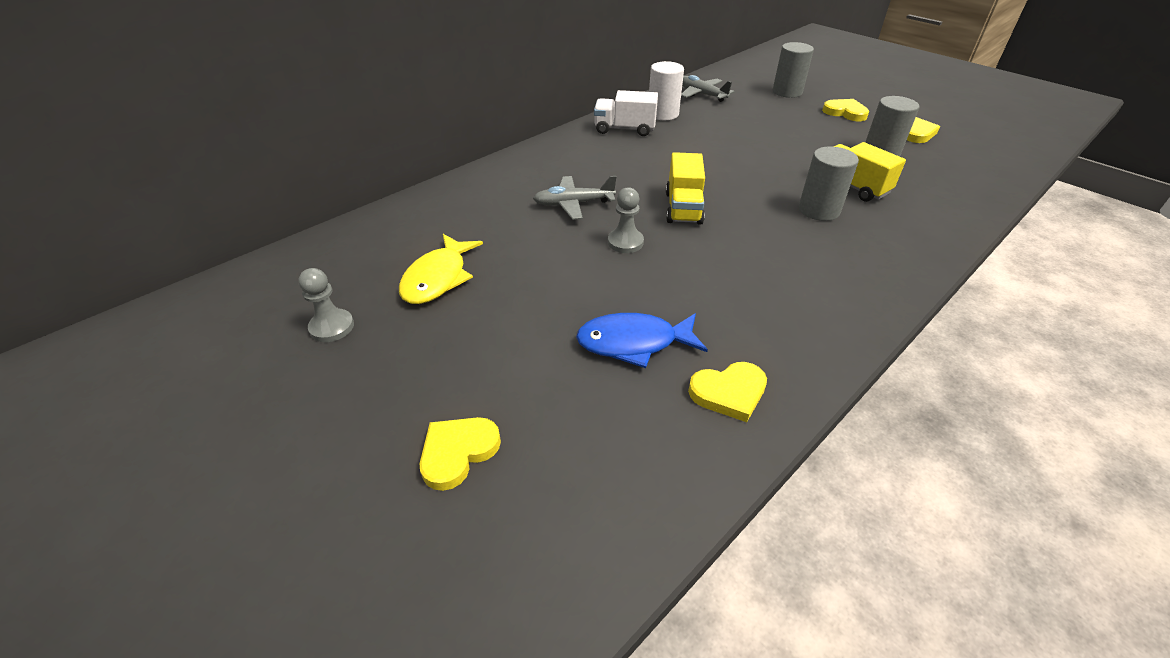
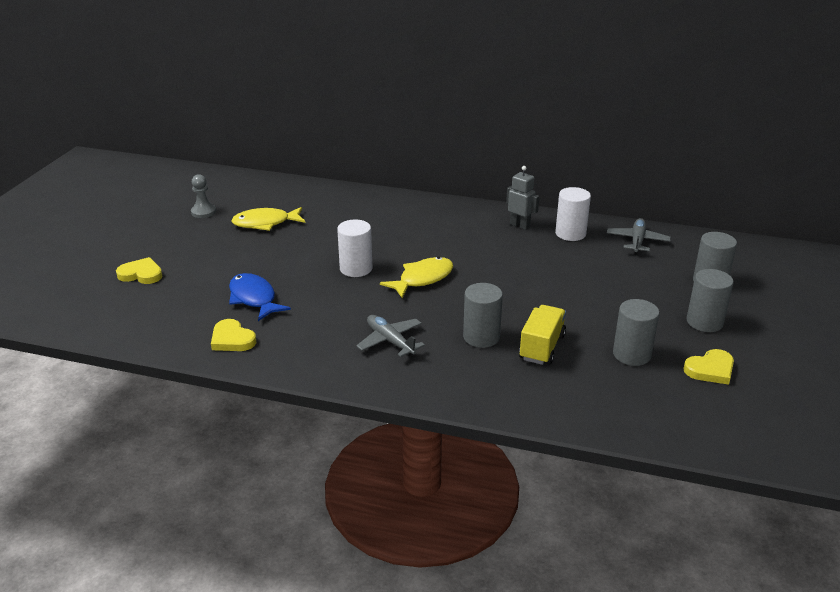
camera: 60 degrees right, 10 degrees down
(573, 204) = (385, 238): grey plane -> grey plane (390, 341)
(624, 129) = (520, 225): white truck -> grey robot
(625, 242) = (356, 269): grey pawn -> white cylinder
(683, 208) = (422, 279): yellow truck -> yellow fish
(845, 112) = (704, 322): yellow heart -> grey cylinder

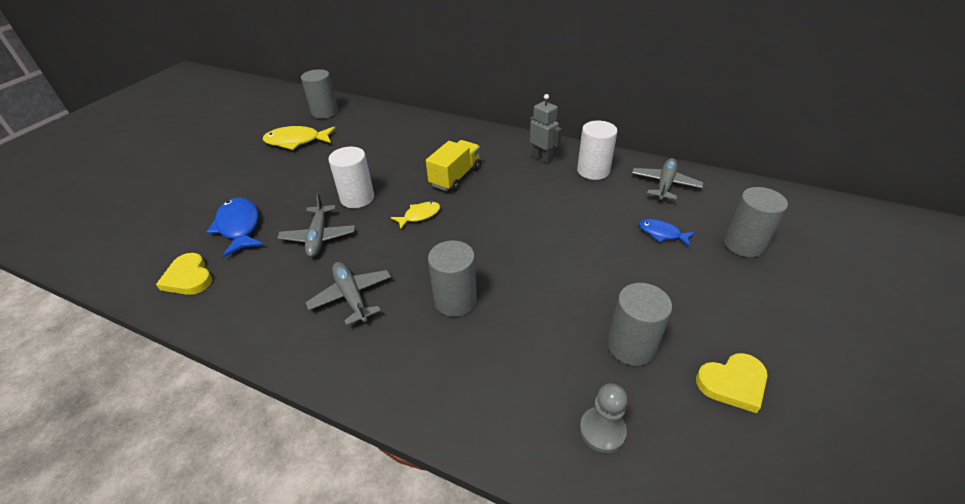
camera: 10 degrees right, 10 degrees up
(141, 274) = (152, 190): yellow heart -> none
(203, 212) = (248, 127): grey pawn -> grey pawn (602, 430)
(336, 301) = (318, 237): none -> grey plane
(422, 279) = (419, 215): yellow fish -> yellow fish, size x0.58
(541, 347) = (521, 323): yellow truck -> yellow truck (455, 177)
(641, 279) = (662, 233): none -> blue fish
(704, 322) = (731, 303): grey cylinder -> grey cylinder (325, 112)

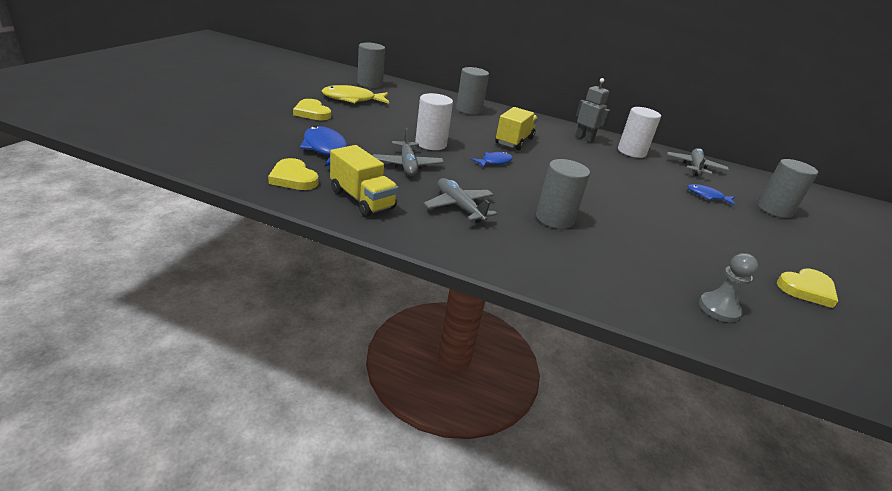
camera: 10 degrees left, 10 degrees down
(245, 171) = (312, 113): none -> yellow heart
(249, 300) = (362, 199): none -> yellow truck
(419, 215) = (494, 162): yellow fish -> blue fish
(631, 346) = (716, 260): grey cylinder -> grey cylinder (469, 110)

